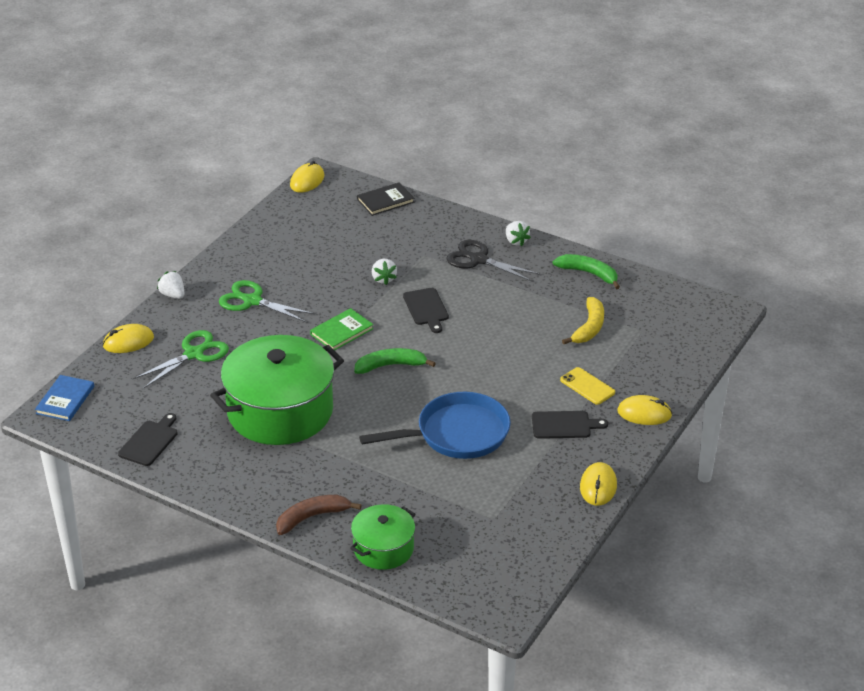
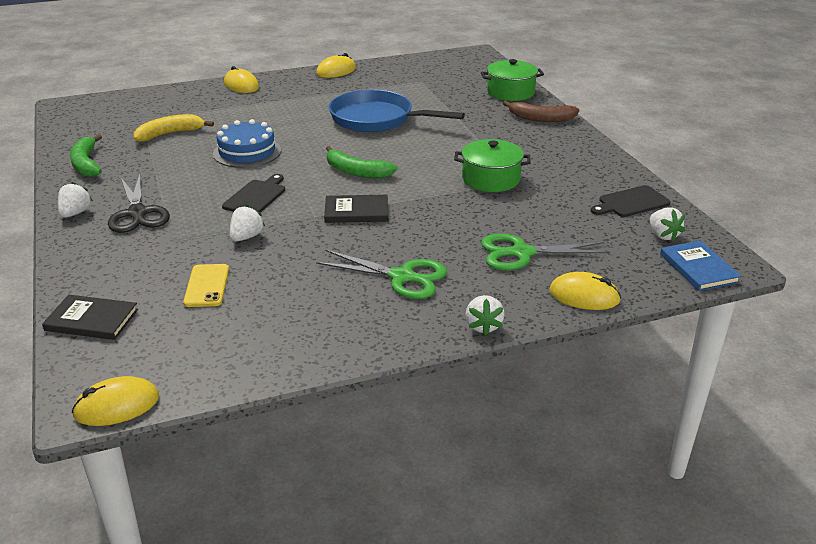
camera: 140 degrees left, 5 degrees down
(65, 400) = (698, 268): blue book -> blue book turned 75 degrees counterclockwise
(106, 418) = (663, 235): none -> white strawberry
(252, 301) = (402, 277): green scissors -> green scissors turned 45 degrees counterclockwise
(280, 411) = (491, 179): green pot -> green pot, size x0.52
(341, 331) = (356, 211): green book -> black book
(500, 341) = (247, 152): none -> blue cake
(564, 425) = (300, 98): black cutting board -> none
(587, 386) = (245, 108): yellow phone -> yellow phone (207, 286)

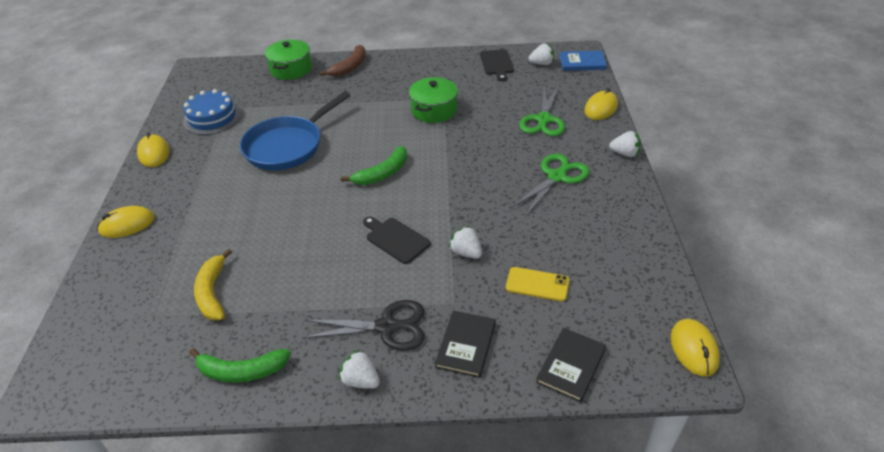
camera: 70 degrees left, 10 degrees up
(247, 152) = (299, 236): blue cake -> blue cake (212, 118)
(356, 211) = (451, 184): black book -> black book (466, 345)

